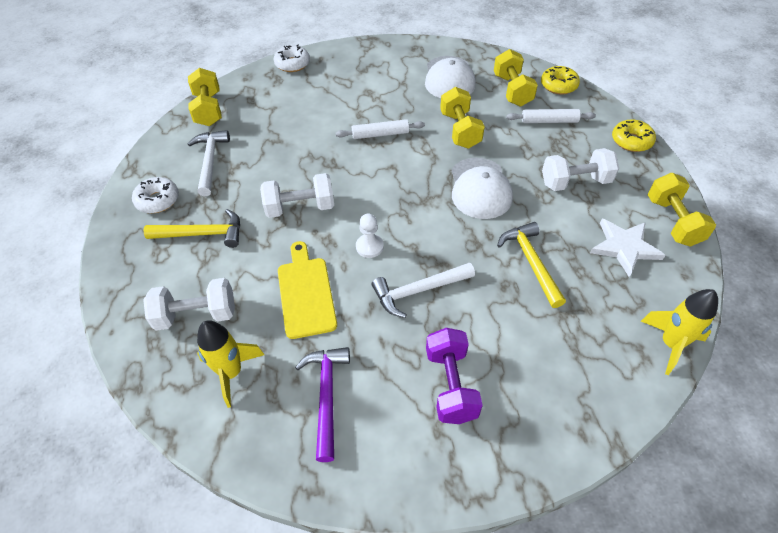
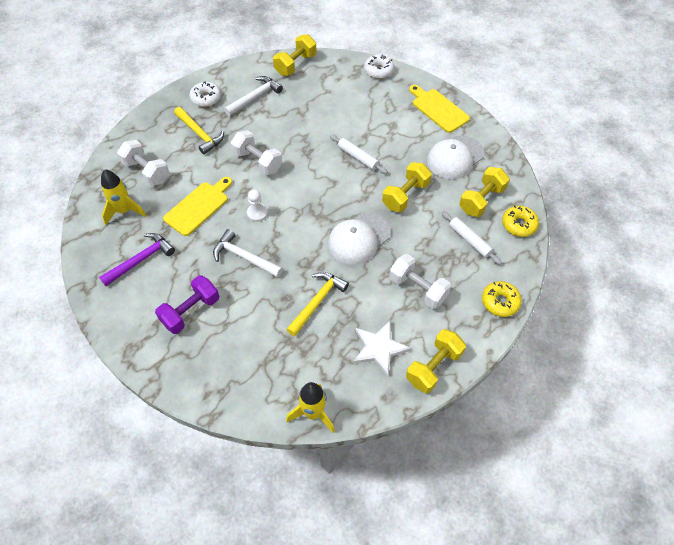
camera: 50 degrees right, 5 degrees up
(383, 57) = (438, 109): none -> yellow cutting board

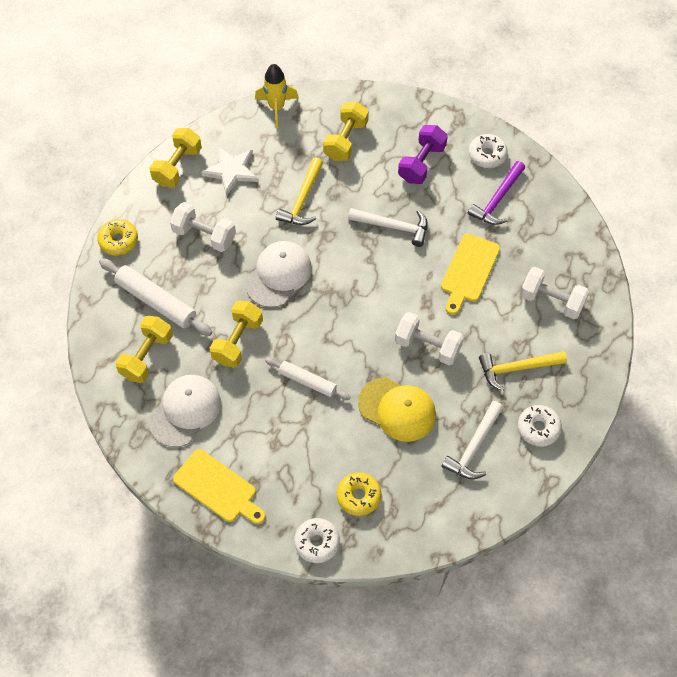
camera: 165 degrees right, 5 degrees up
(124, 211) = (547, 247): yellow rocket -> none
(125, 305) = (487, 155): none -> white donut
(200, 134) = (517, 368): yellow hammer -> yellow hammer turned 45 degrees counterclockwise
(257, 213) = (400, 279): white pawn -> none
(295, 64) = (441, 523): yellow dumbbell -> yellow dumbbell (345, 140)
(298, 127) = (397, 409): none -> yellow cap
(469, 240) = (156, 301): white rolling pin -> white rolling pin, size x1.56
(519, 224) = (101, 334): yellow donut -> yellow donut (358, 496)

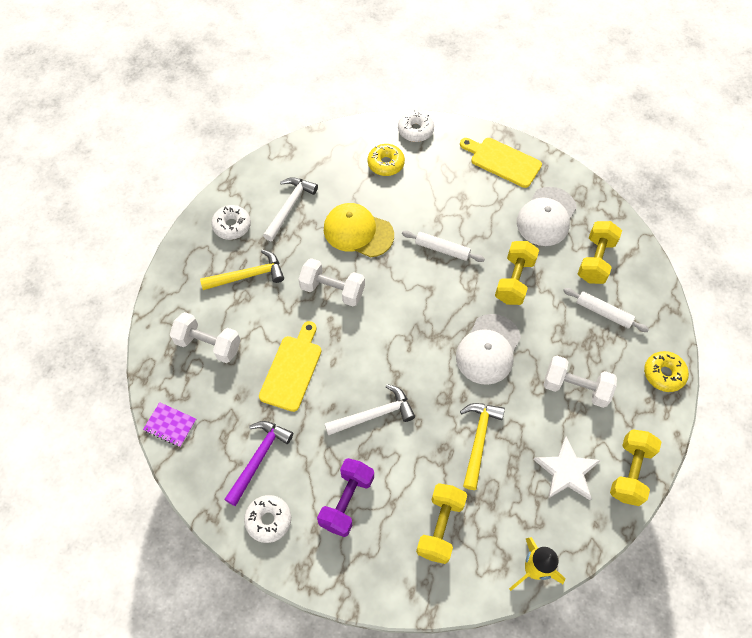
camera: 175 degrees right, 0 degrees up
(156, 301) = (603, 312): white rolling pin -> white rolling pin, size x0.64
(393, 226) = (374, 414): white hammer -> white hammer turned 150 degrees clockwise
(579, 232) = (170, 425): none -> purple notebook

